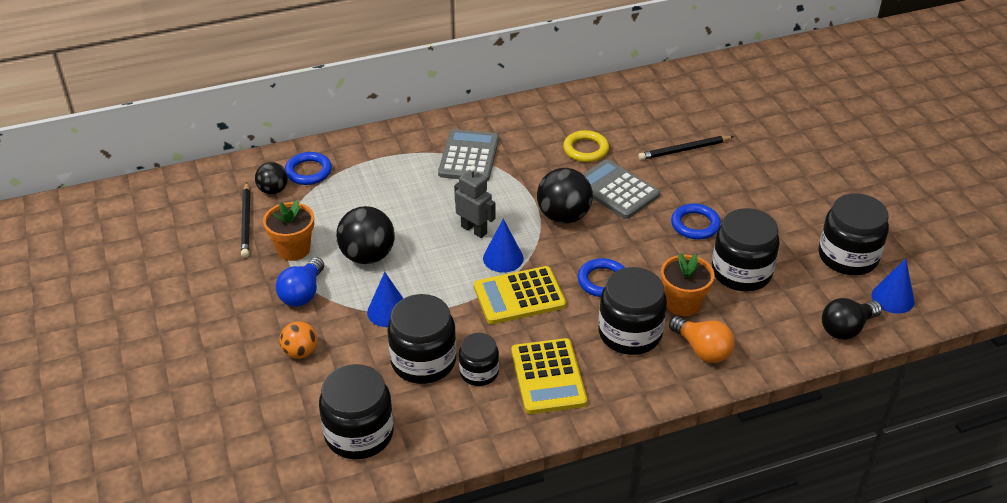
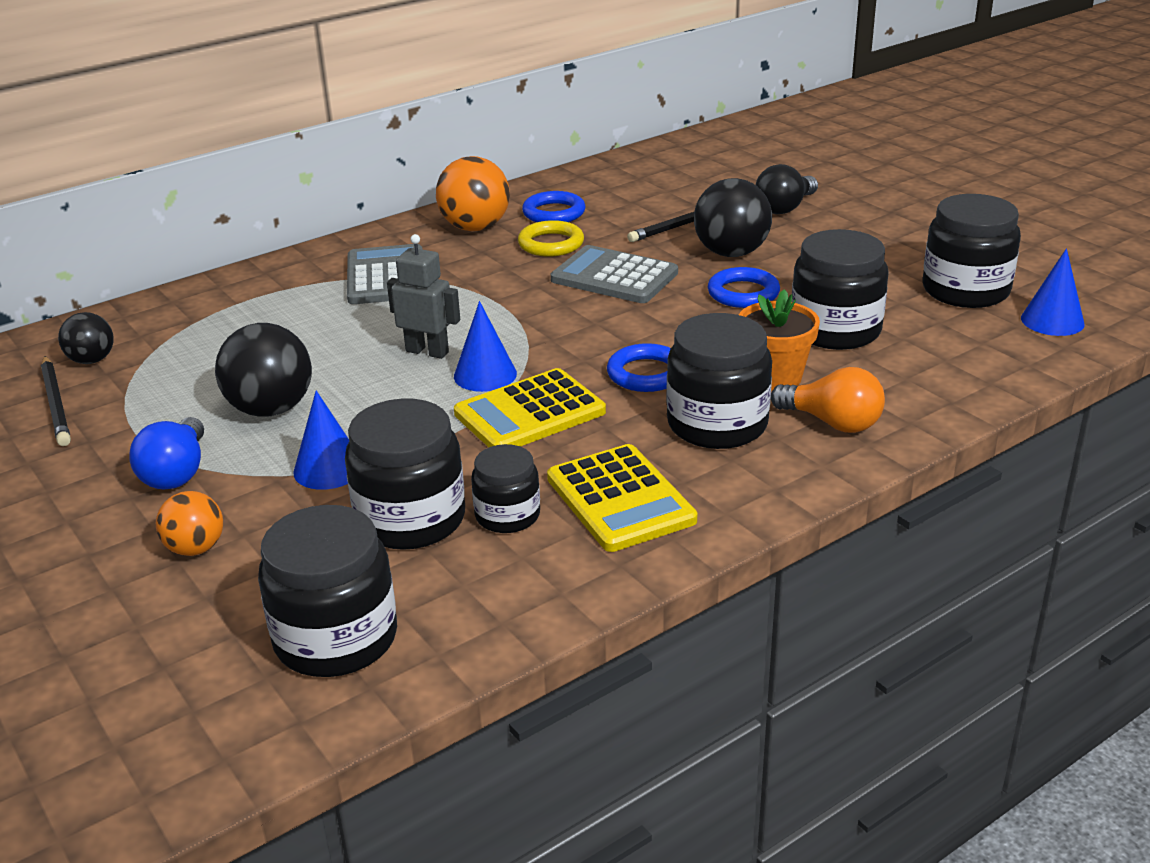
camera: 15 degrees left, 10 degrees down
(293, 249) = (145, 422): orange flower pot -> none
(308, 171) = (144, 330): blue ring -> blue ring (554, 213)
(541, 122) = (475, 228): none -> orange ball
(563, 216) = (553, 315): black ball -> black ball (731, 253)
(846, 328) = (1015, 363): black light bulb -> black light bulb (785, 208)

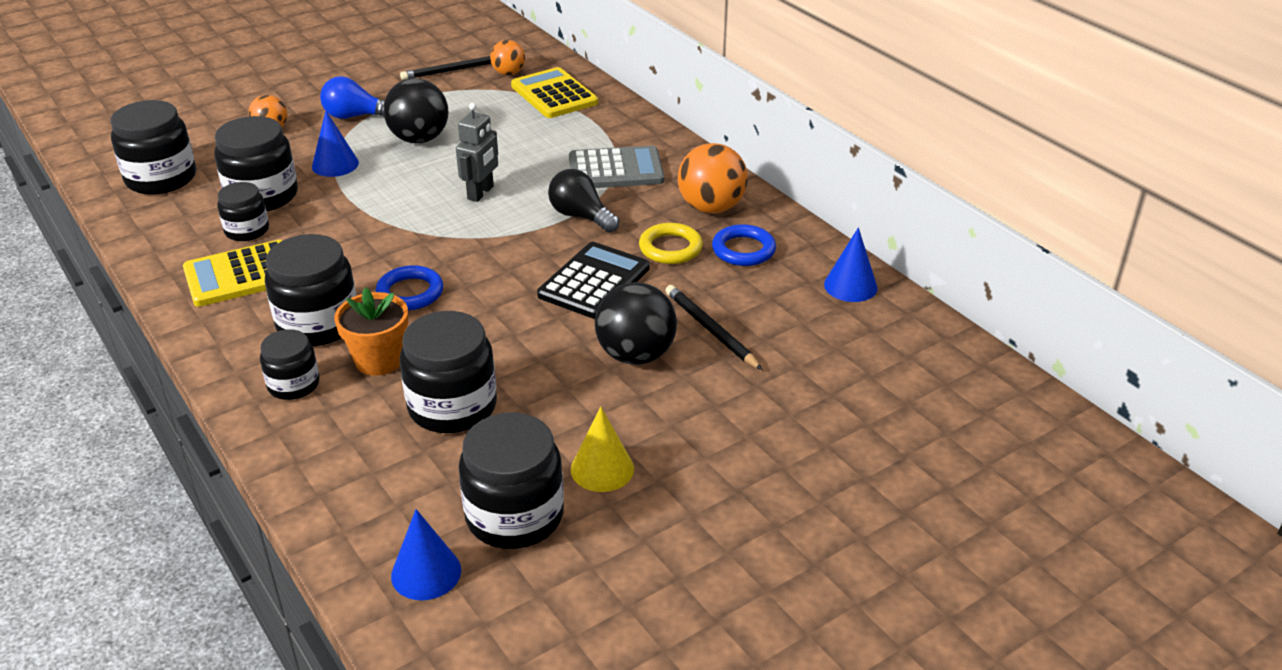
camera: 90 degrees right, 5 degrees up
(92, 360) = (508, 73): black ball -> orange ball
(485, 375) = (436, 218): blue cone -> blue cone (850, 286)
(529, 413) = (372, 238): yellow calculator -> yellow calculator (554, 94)
(614, 276) = (594, 282): grey calculator -> black calculator
(743, 293) = (543, 355): blue ring -> none
(785, 208) = (751, 404): black light bulb -> black light bulb (581, 216)
(832, 423) = (293, 385): orange light bulb -> black jar
(891, 260) = (602, 469): none -> yellow cone

